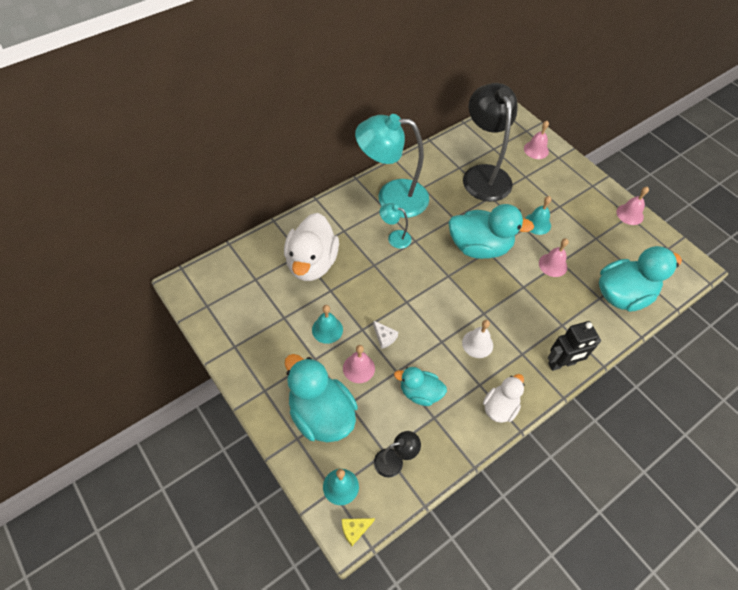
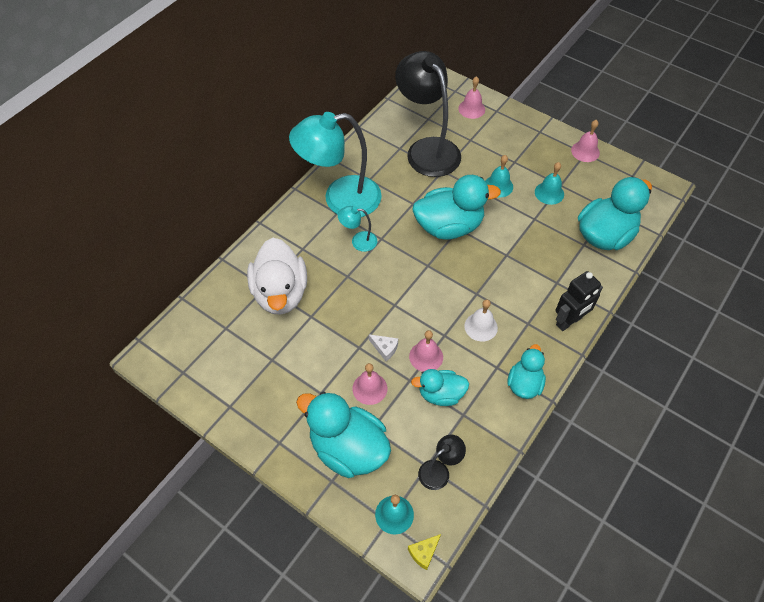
camera: 15 degrees left, 0 degrees up
(327, 329) = (322, 358): turquoise bell -> turquoise bell (549, 193)
(500, 407) = (524, 384): white duck -> turquoise duck
(553, 265) = (528, 224): pink bell -> pink bell (426, 356)

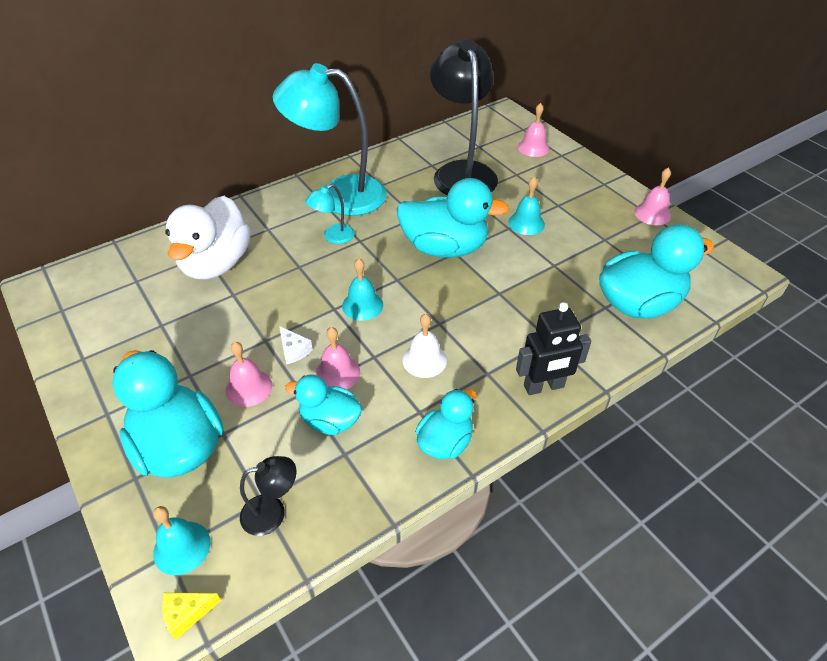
camera: 20 degrees right, 10 degrees down
(358, 241) = (333, 237): turquoise lamp -> turquoise lamp turned 60 degrees counterclockwise
(549, 193) = (586, 244): turquoise bell -> turquoise bell (362, 305)

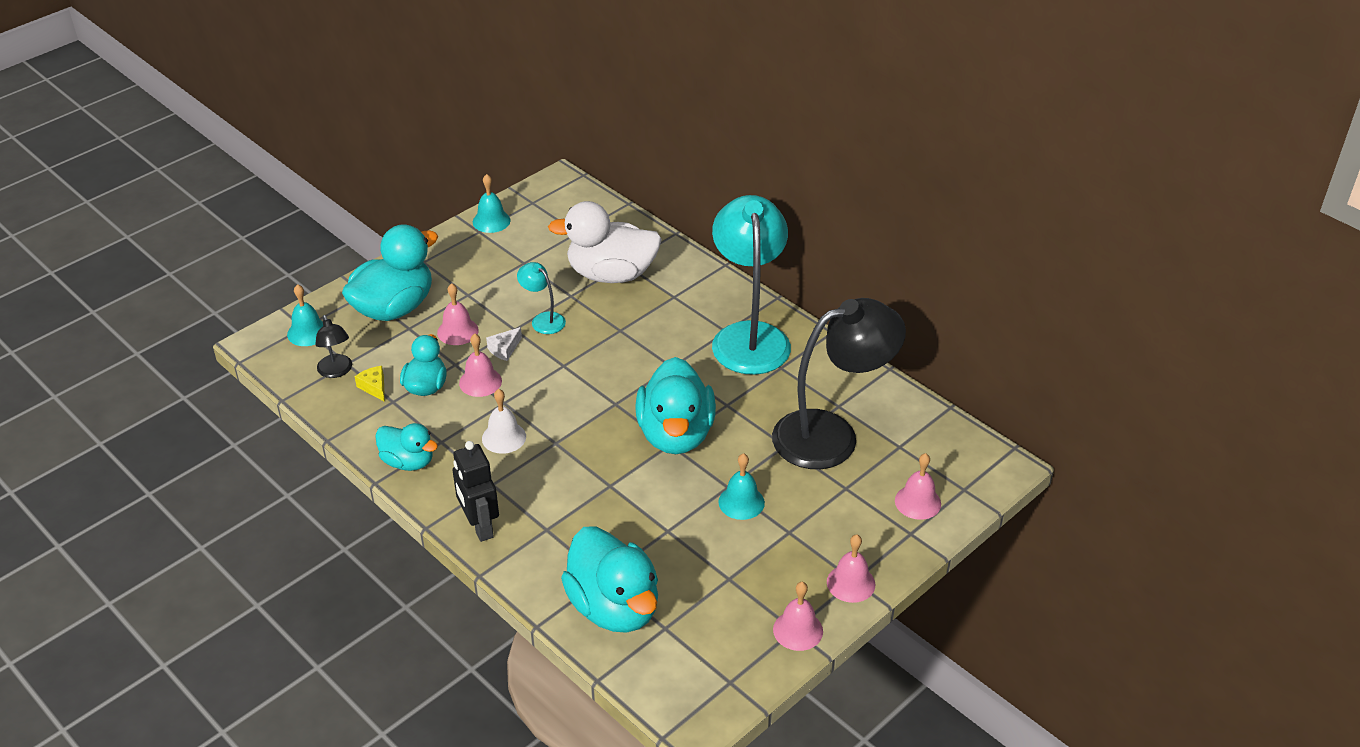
camera: 80 degrees right, 5 degrees down
(187, 613) = (259, 347): yellow cheese -> yellow cheese (374, 387)
(333, 237) = (673, 345): turquoise lamp -> turquoise lamp (543, 320)
(362, 305) = (571, 384): turquoise bell -> turquoise bell (491, 221)
(607, 185) = (851, 583): none -> pink bell

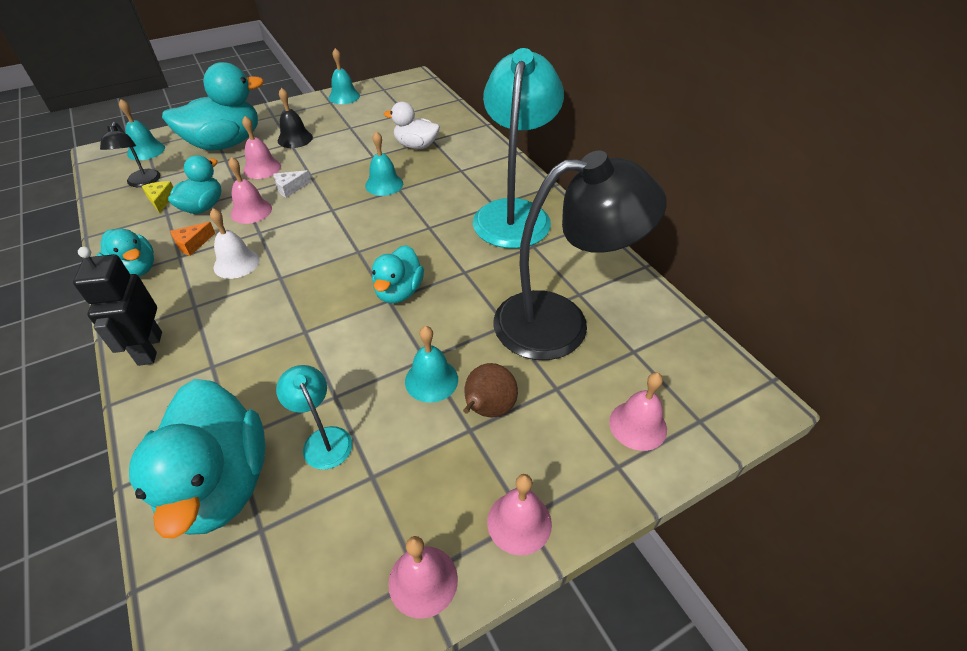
camera: 15 degrees right, 5 degrees up
(445, 427) = (192, 244): none -> orange cheese
(470, 288) = (295, 139): none -> black bell
(543, 320) = (338, 170): turquoise lamp -> turquoise lamp (323, 439)
(601, 327) = (384, 184): none -> turquoise bell
(611, 274) = (416, 146): white duck -> white duck, size x0.58
(675, 434) = (399, 291): turquoise duck -> turquoise duck, size x0.58
(797, 514) = (488, 409): none -> brown pear

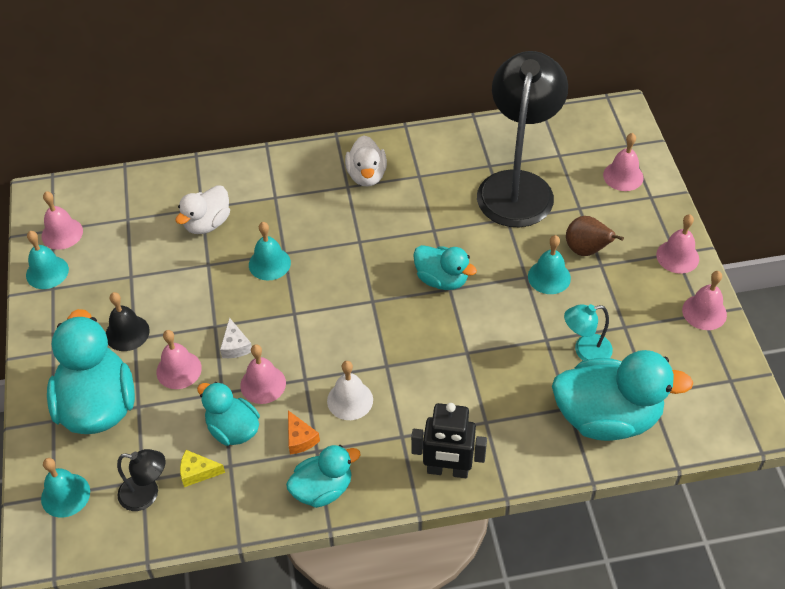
camera: 70 degrees left, 5 degrees up
(381, 93) = (62, 233): none -> pink bell
(514, 213) = (366, 175): turquoise lamp -> white duck

